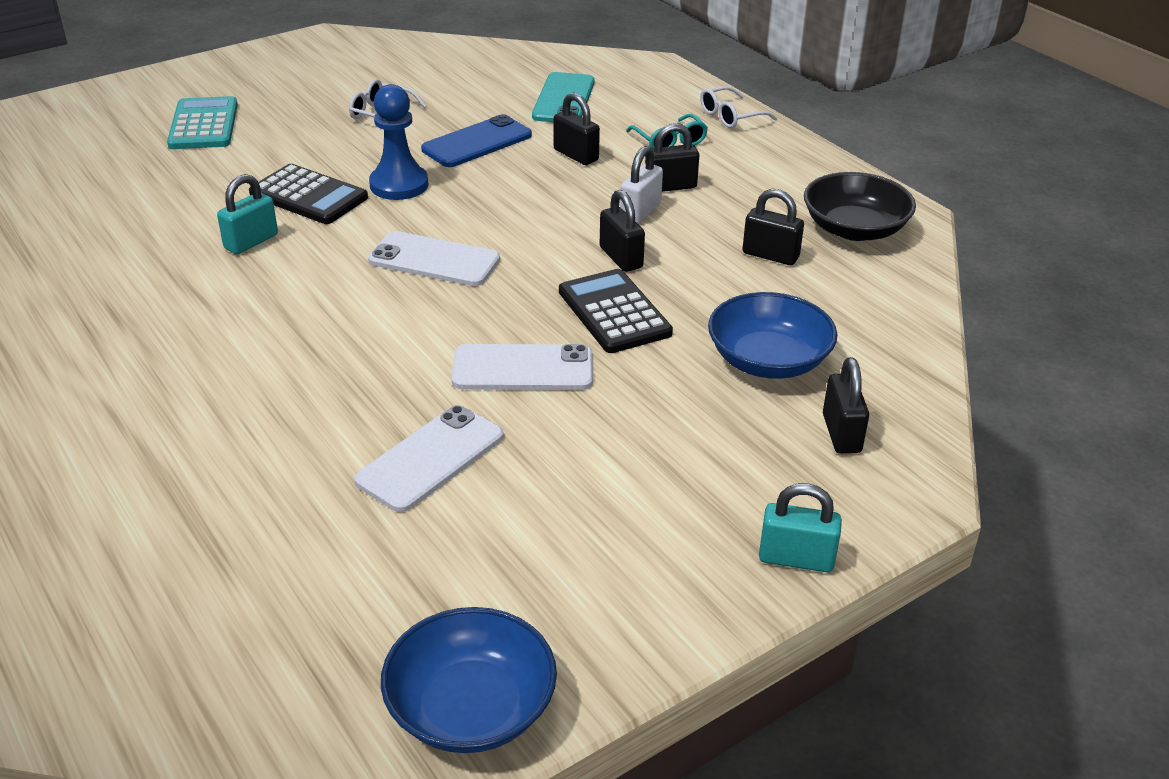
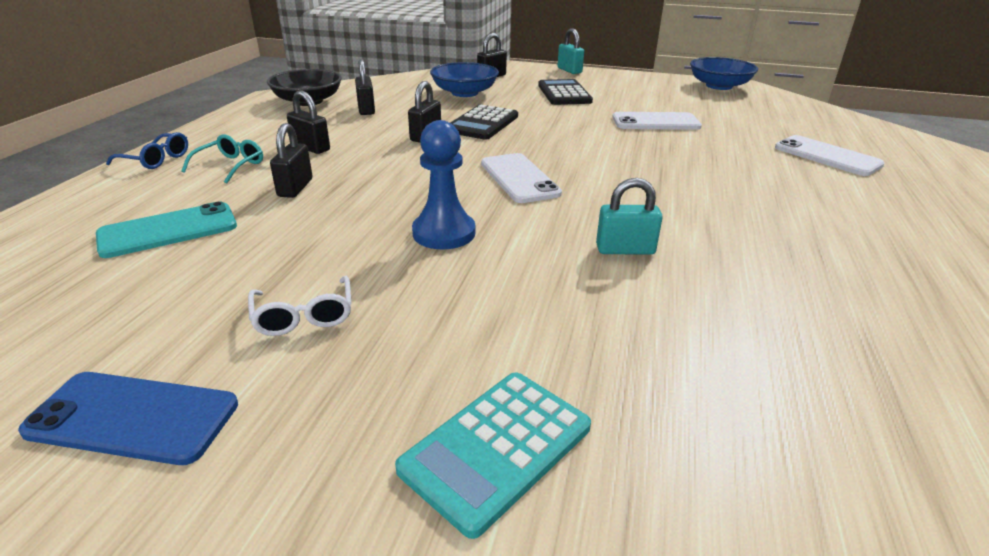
camera: 130 degrees left, 5 degrees down
(308, 196) = (525, 263): black calculator -> black calculator (564, 93)
(477, 142) = (317, 233): blue phone -> blue phone (133, 417)
(523, 369) = (565, 126): white phone -> white phone (827, 156)
(640, 212) = (360, 146): white padlock -> none
(730, 116) = (156, 160): white glasses -> blue glasses

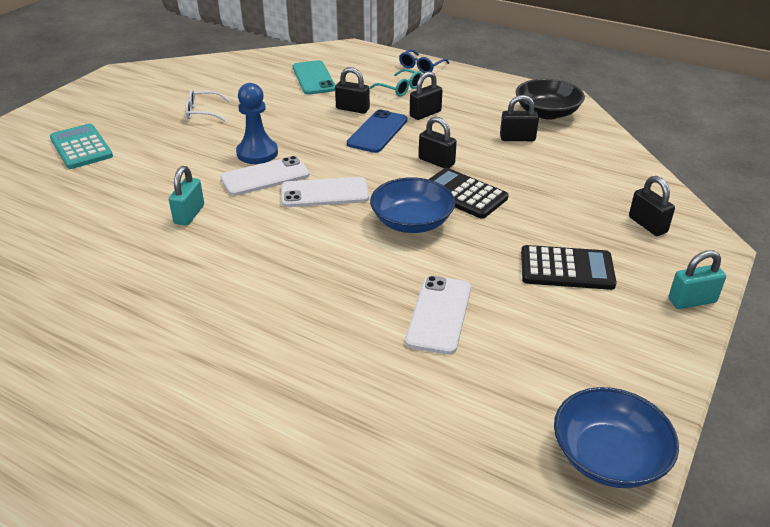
camera: 105 degrees right, 5 degrees up
(133, 417) = (165, 84): blue phone -> blue phone (377, 132)
(464, 93) = (572, 196): blue bowl -> blue bowl (412, 222)
(827, 156) = (277, 423): white phone -> white phone (265, 177)

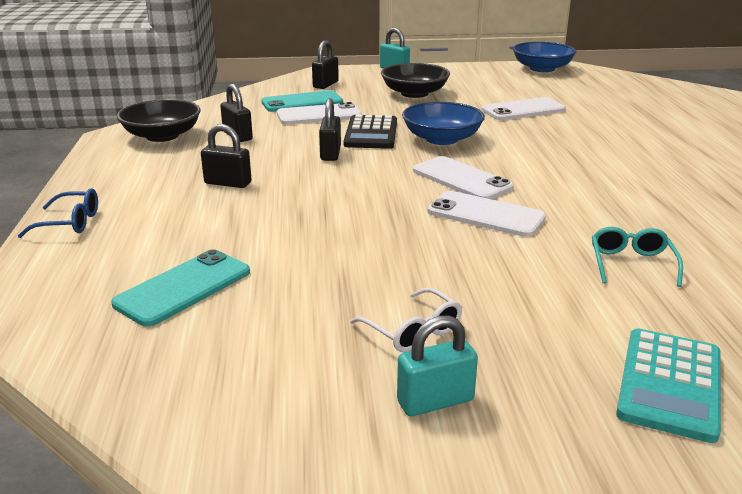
camera: 125 degrees left, 10 degrees down
(189, 214) = (609, 223): turquoise padlock -> turquoise padlock (435, 401)
(257, 153) = (450, 238): blue pawn -> none
(352, 109) = (262, 224): black padlock -> none
(377, 132) = (305, 193): blue phone -> none
(400, 88) = (165, 215): turquoise glasses -> turquoise glasses (631, 264)
(539, 187) = (319, 115): none -> white phone
(566, 269) = (414, 93): black calculator -> black bowl
(588, 191) = (302, 102): none -> turquoise phone

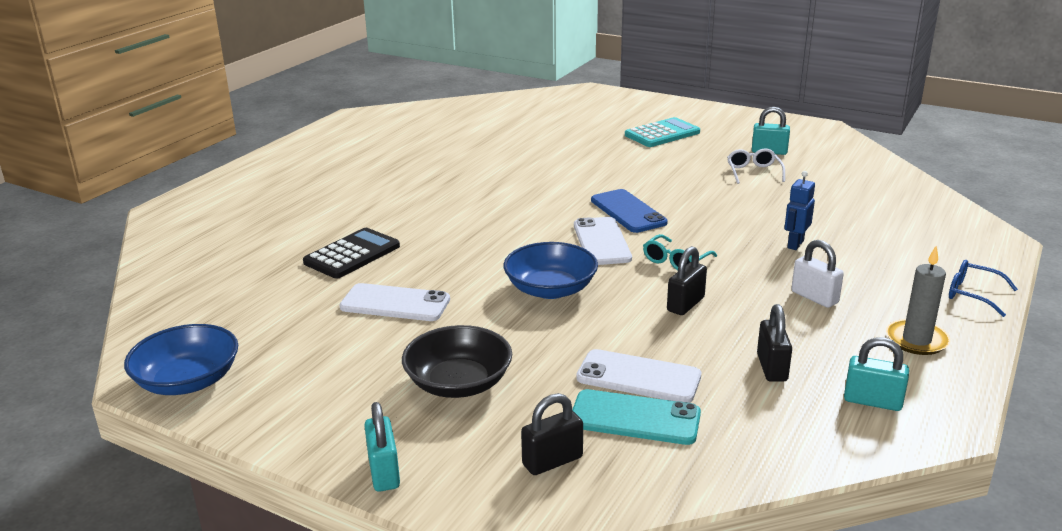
camera: 145 degrees left, 0 degrees up
(131, 174) = (916, 340): none -> grey candle
(162, 136) = (872, 401): black bowl -> turquoise padlock
(183, 288) = (878, 222): turquoise phone -> none
(228, 183) = (814, 297): black padlock -> white padlock
(274, 227) = (795, 244): none -> blue robot
(371, 133) = (612, 321): black calculator -> black calculator (352, 254)
(485, 215) = (628, 211): white phone -> blue phone
(631, 264) = (590, 167): turquoise glasses -> turquoise glasses (675, 261)

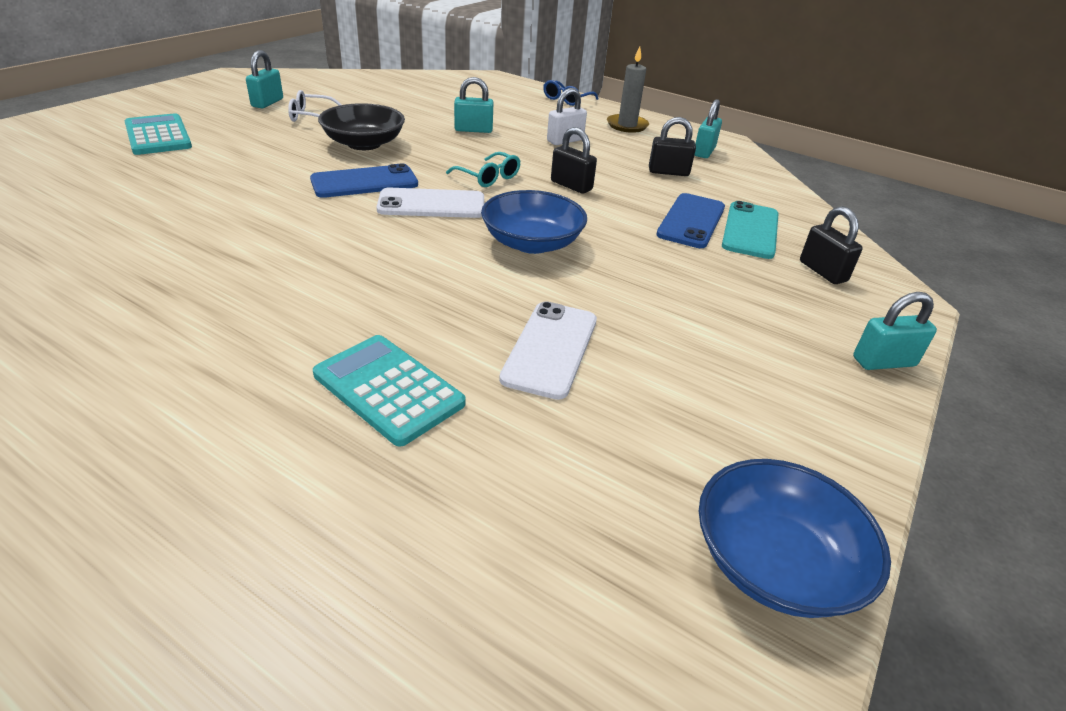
camera: 90 degrees left, 10 degrees up
(352, 254) = (388, 389): black calculator -> turquoise calculator
(458, 383) = (721, 310): black bowl -> black bowl (364, 144)
(638, 377) = (691, 221): white phone -> blue phone
(795, 244) = (473, 130): blue robot -> turquoise padlock

